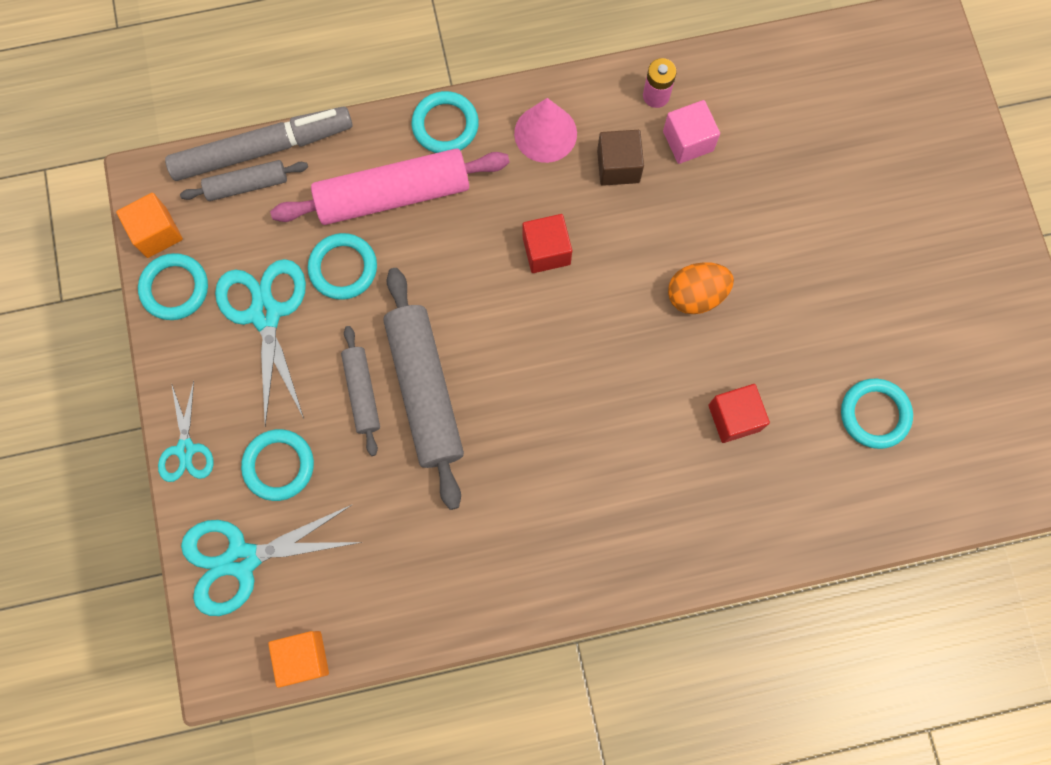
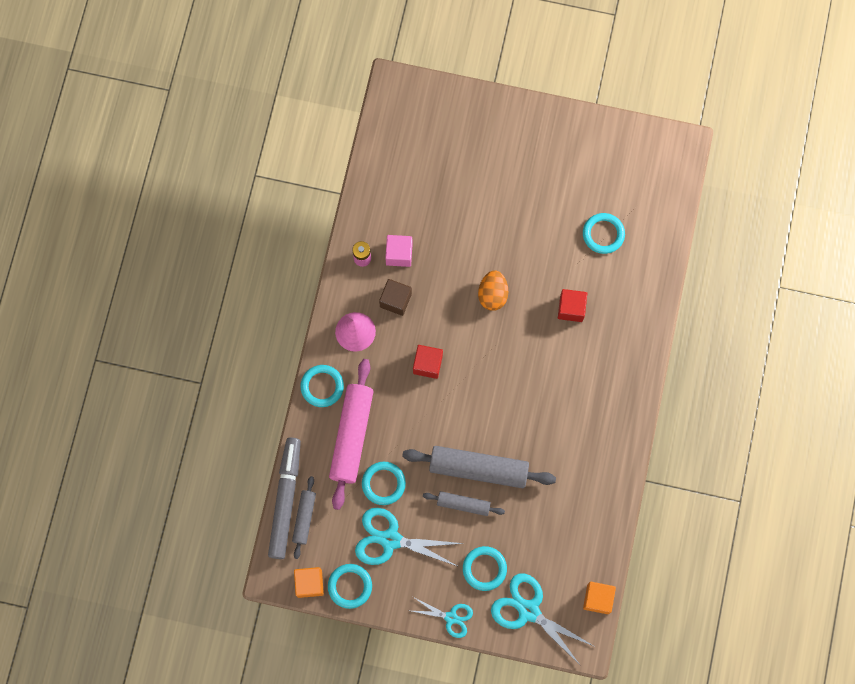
camera: 65 degrees left, 0 degrees up
(242, 559) = (528, 611): turquoise scissors -> turquoise scissors turned 120 degrees clockwise

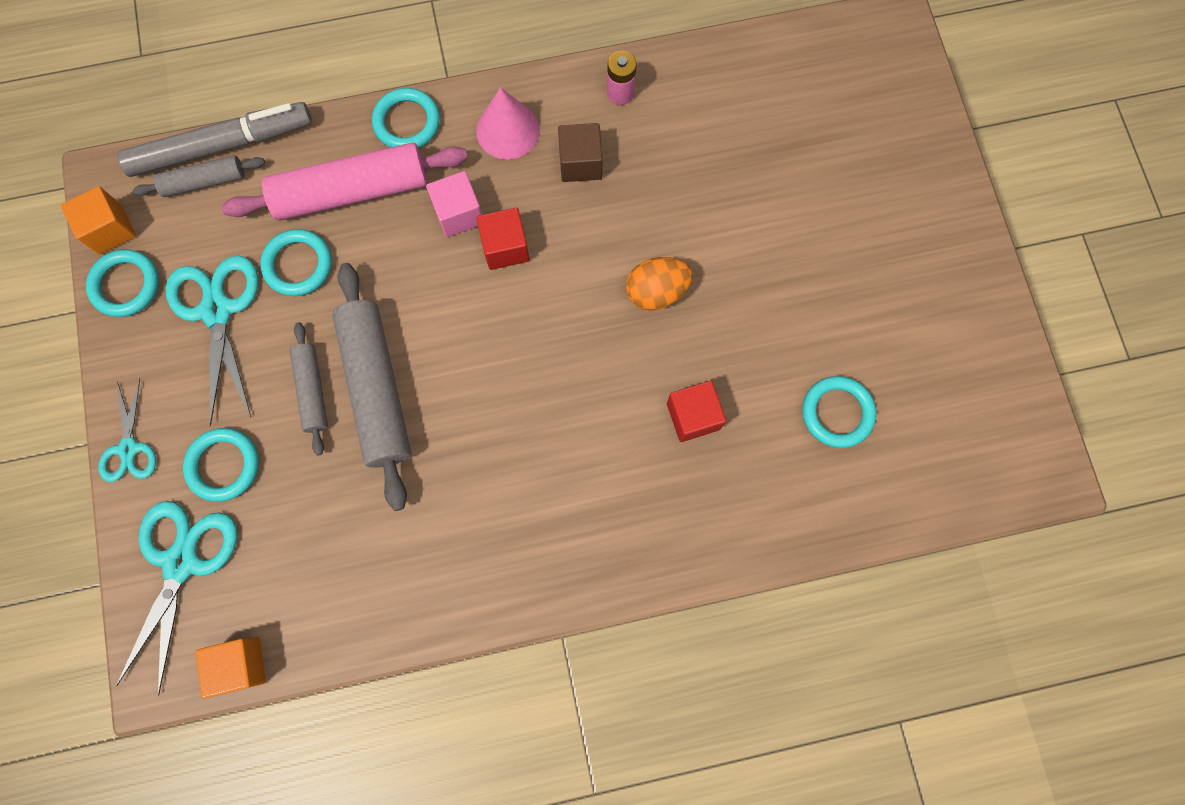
camera: 65 degrees right, 0 degrees up
(399, 254) = (651, 138): pink cube -> pink cube (458, 213)

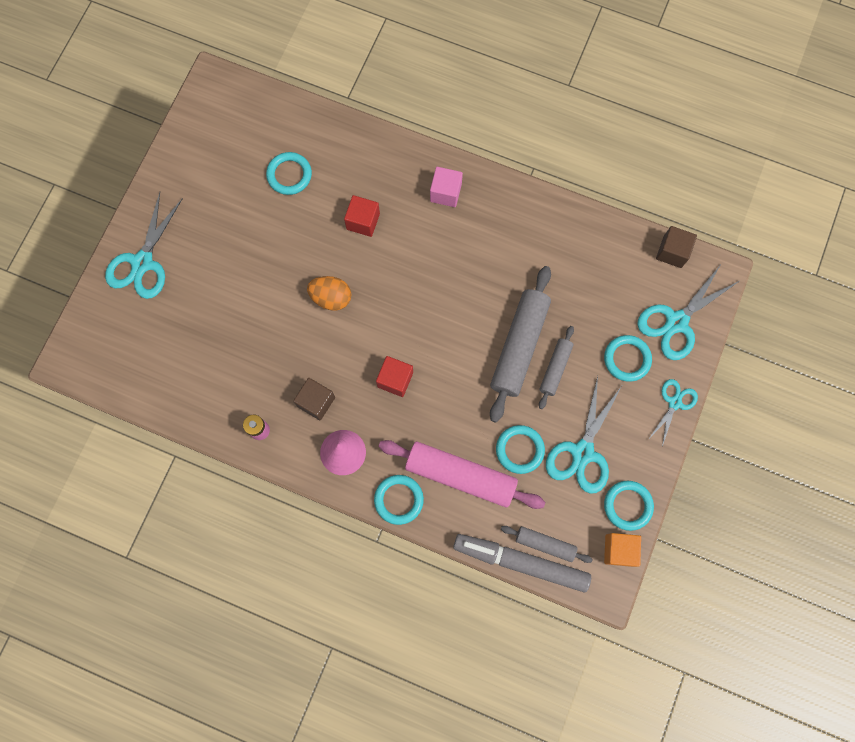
camera: 145 degrees left, 0 degrees up
(240, 665) = (672, 252): orange cube -> brown cube
(458, 213) = (407, 418): pink cube -> pink cube (445, 192)
(915, 182) = (142, 262): none -> turquoise scissors

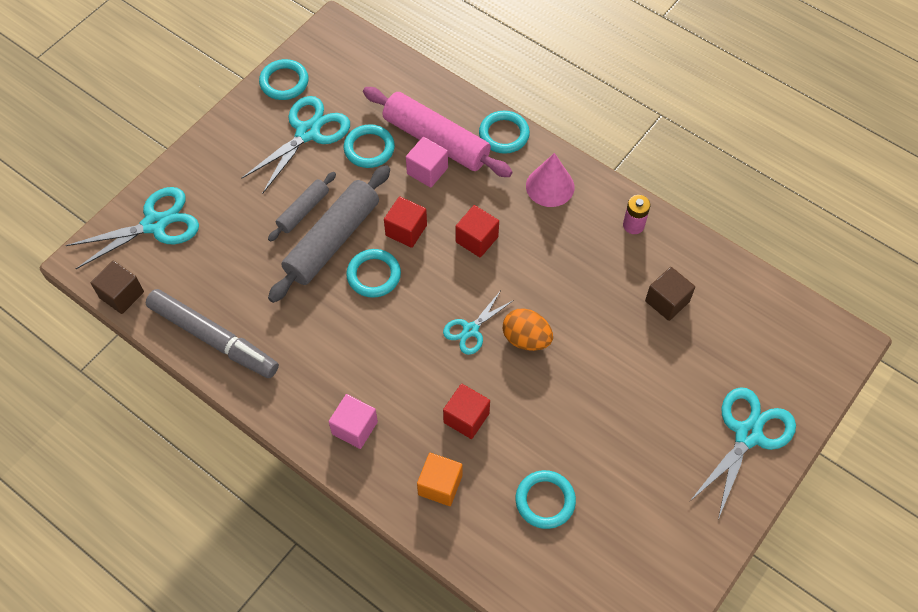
camera: 165 degrees left, 15 degrees down
(316, 402) = (567, 238): brown cube -> brown cube (667, 301)
(459, 372) = (406, 230): none -> red cube
(459, 439) = (427, 171): none -> pink cube
(521, 562) = (403, 62): grey marker -> grey marker (213, 339)
(545, 544) = (375, 70): grey rolling pin -> none
(619, 550) = (308, 52): orange cube -> orange cube (440, 485)
(627, 359) = (224, 202): turquoise ring -> turquoise ring (374, 275)
(674, 403) = (196, 153): turquoise scissors -> turquoise scissors (470, 330)

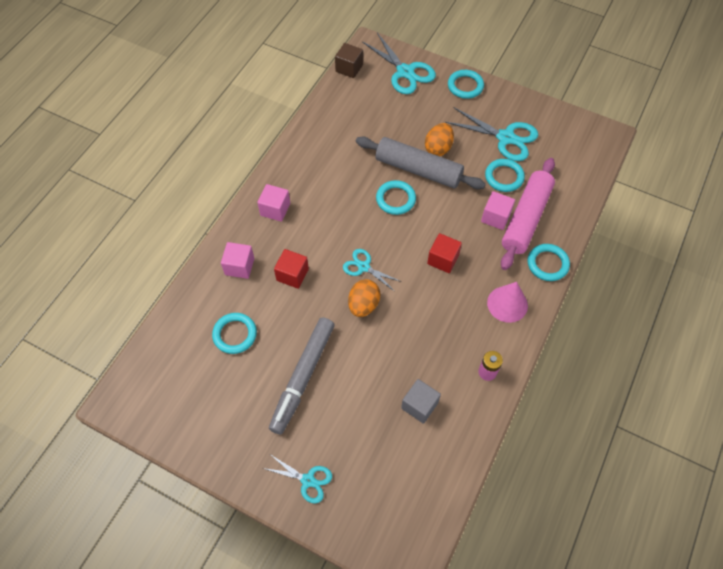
camera: 80 degrees right, 0 degrees up
(213, 339) = (327, 120): grey marker -> grey marker (303, 377)
(284, 82) = (545, 115): turquoise ring -> turquoise ring (465, 86)
(303, 210) = (438, 148): grey rolling pin -> orange egg
(406, 230) = (438, 212): red cube -> none
(440, 485) = (239, 266): orange cube -> pink cube
(667, 301) = (419, 405): brown cube -> grey cube
(748, 434) = (308, 480): turquoise scissors -> turquoise scissors, size x0.59

